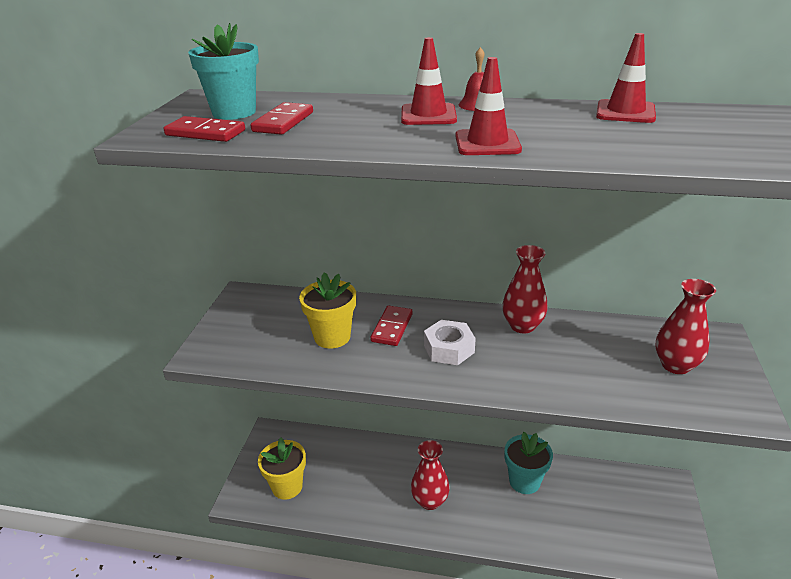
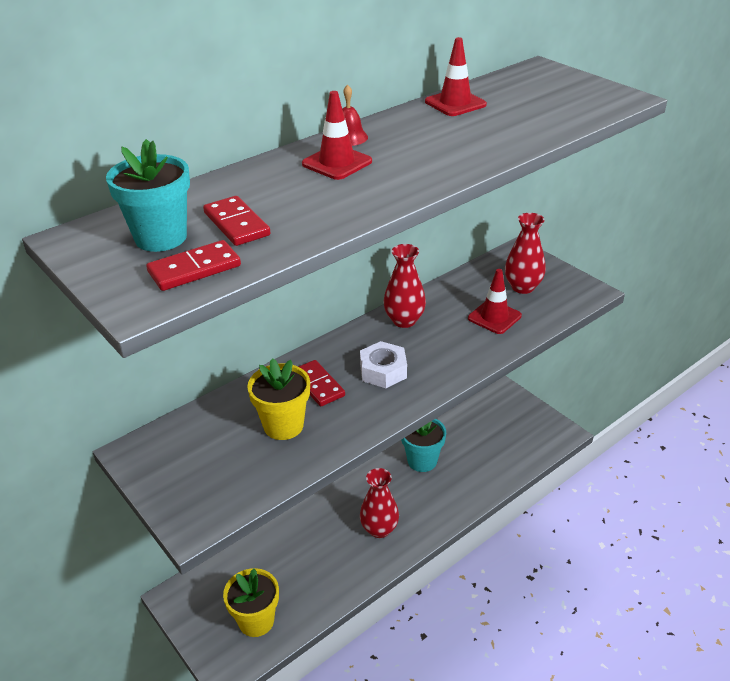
camera: 50 degrees left, 5 degrees up
(487, 143) = (432, 168): red traffic cone -> red traffic cone (494, 317)

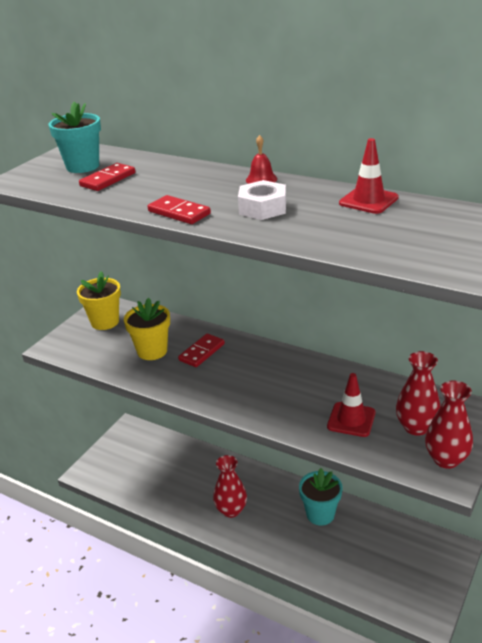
camera: 70 degrees right, 5 degrees down
(194, 269) = (50, 183): red domino -> red domino (179, 212)
(256, 621) = (124, 472): yellow flower pot -> yellow flower pot (105, 322)
(337, 163) = (214, 185): red traffic cone -> none
(383, 371) = (235, 377): white nut -> white nut (262, 208)
(404, 320) = (308, 370): red vase -> red vase (446, 459)

